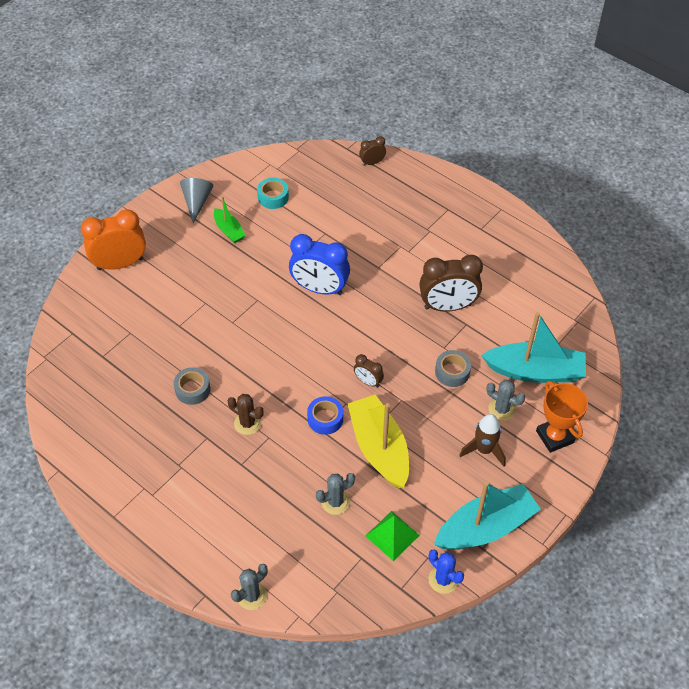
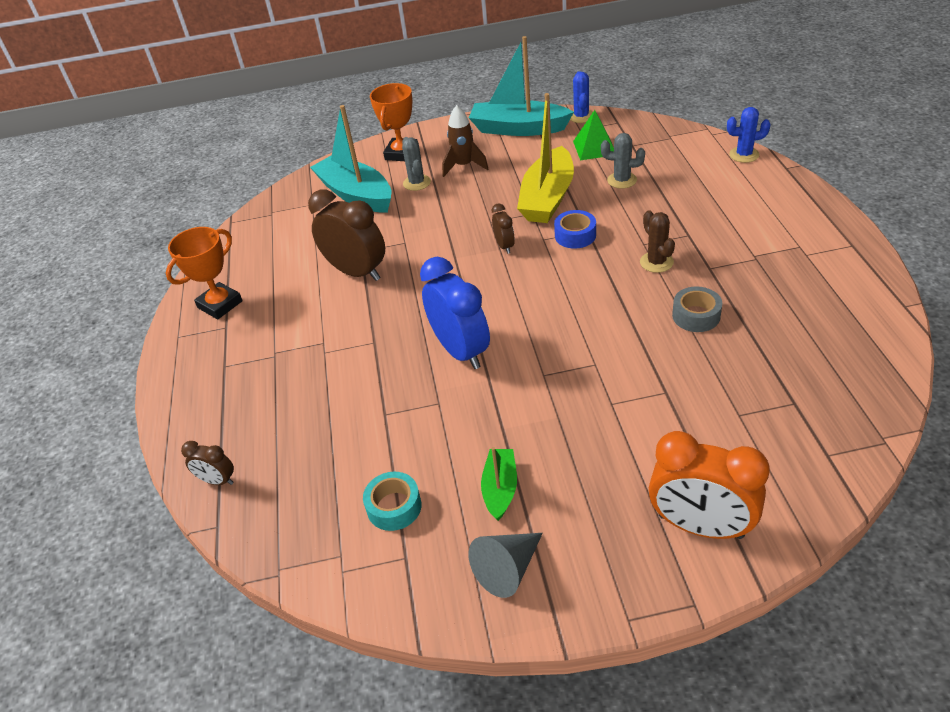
camera: 135 degrees left, 10 degrees down
(251, 596) = (744, 155): grey cactus -> blue cactus
(452, 372) = (422, 222): grey tape -> none
(506, 239) = (220, 304): none -> orange trophy

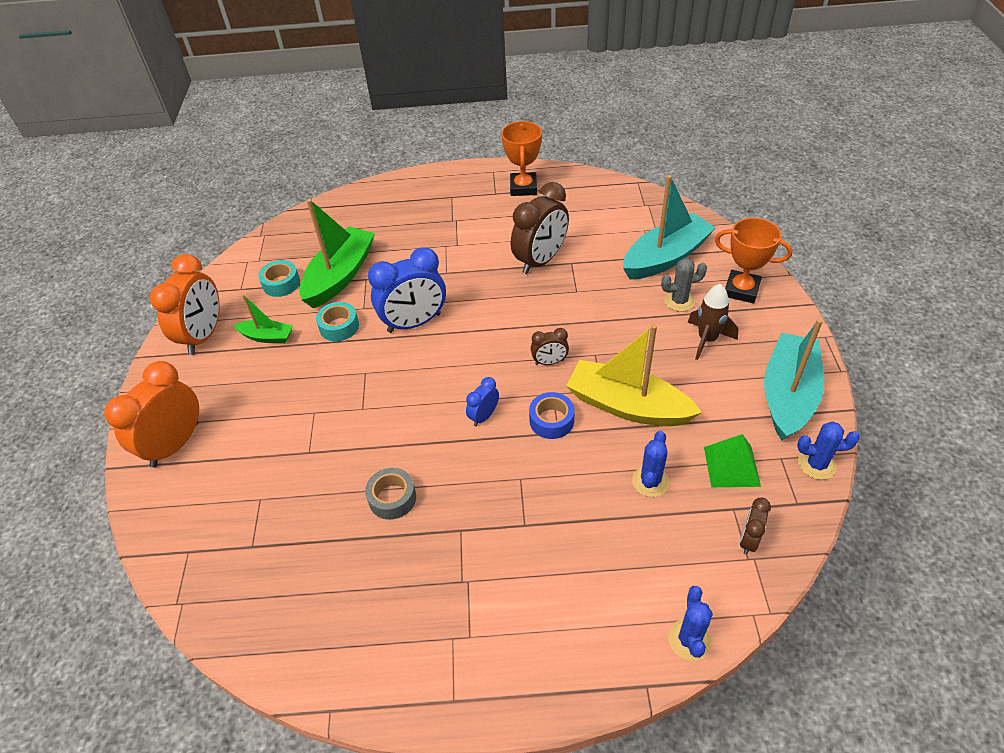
camera: 95 degrees right, 5 degrees up
(217, 481) = (345, 204): brown clock -> brown clock (748, 540)
(220, 304) = (523, 187): orange trophy -> orange trophy turned 45 degrees clockwise
(379, 442) = (340, 276): none -> green boat
(473, 417) = (339, 326): none -> turquoise tape
(507, 569) = (204, 335): grey cone -> orange clock
(581, 276) = (484, 416): none -> blue clock
(622, 180) = (650, 481): grey cactus -> blue cactus
(656, 262) = (485, 483): brown cactus -> none

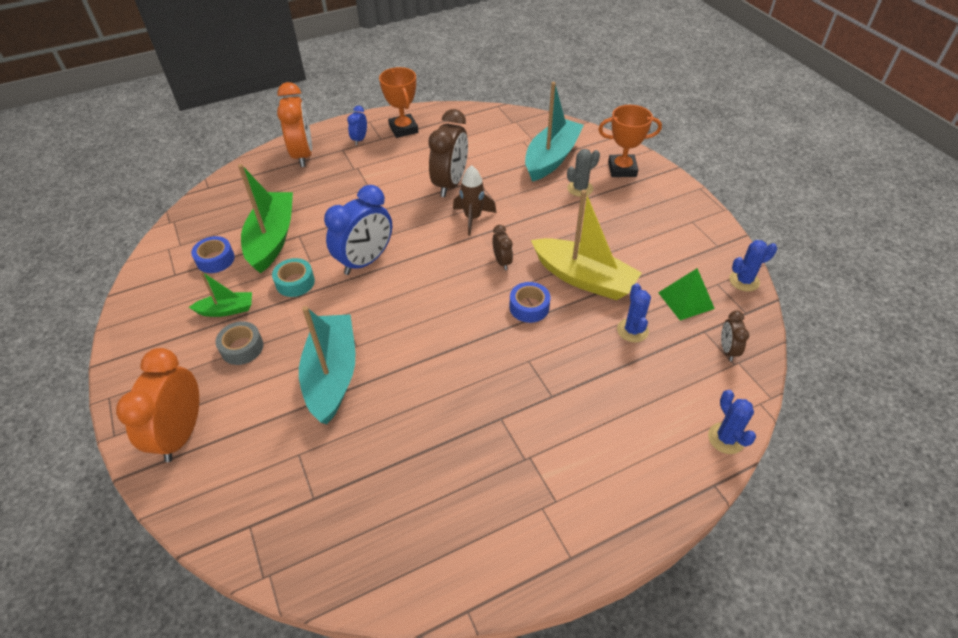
camera: 25 degrees left, 0 degrees up
(204, 335) = (158, 326): orange clock -> orange clock (303, 155)
(281, 283) = (215, 259): turquoise tape -> blue tape
(392, 498) = (426, 412): grey tape -> grey tape (242, 348)
(484, 416) = (470, 320): blue clock -> blue clock (360, 139)
(549, 362) = (502, 262): brown clock -> brown clock turned 75 degrees counterclockwise
(627, 406) = (583, 278): yellow boat -> yellow boat turned 150 degrees counterclockwise
(707, 339) = (617, 212): brown rocket -> brown rocket (472, 218)
(788, 395) = (697, 237): turquoise boat -> turquoise boat (332, 375)

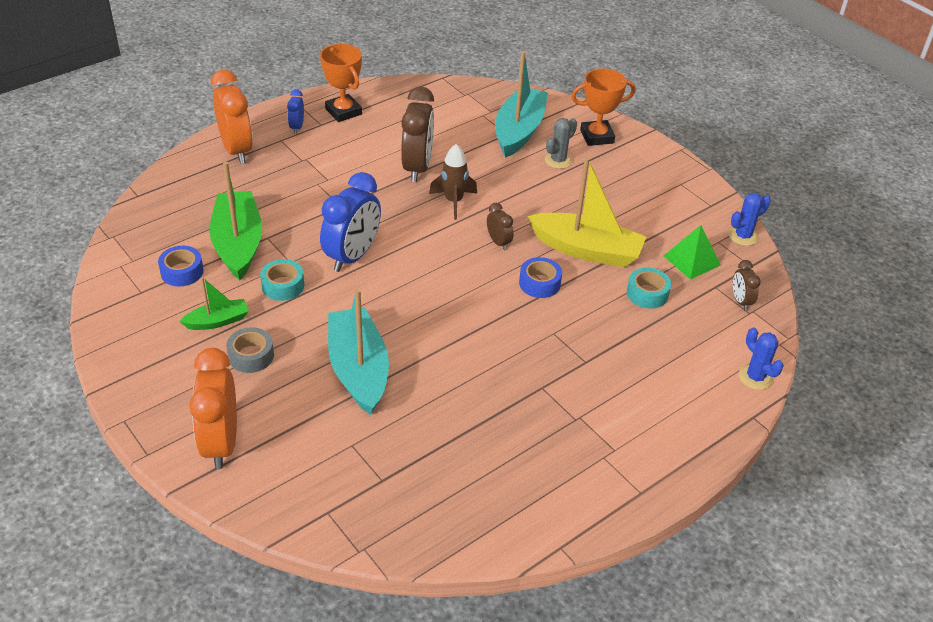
camera: 15 degrees left, 5 degrees down
(632, 330) = (647, 293): blue cactus -> turquoise tape

